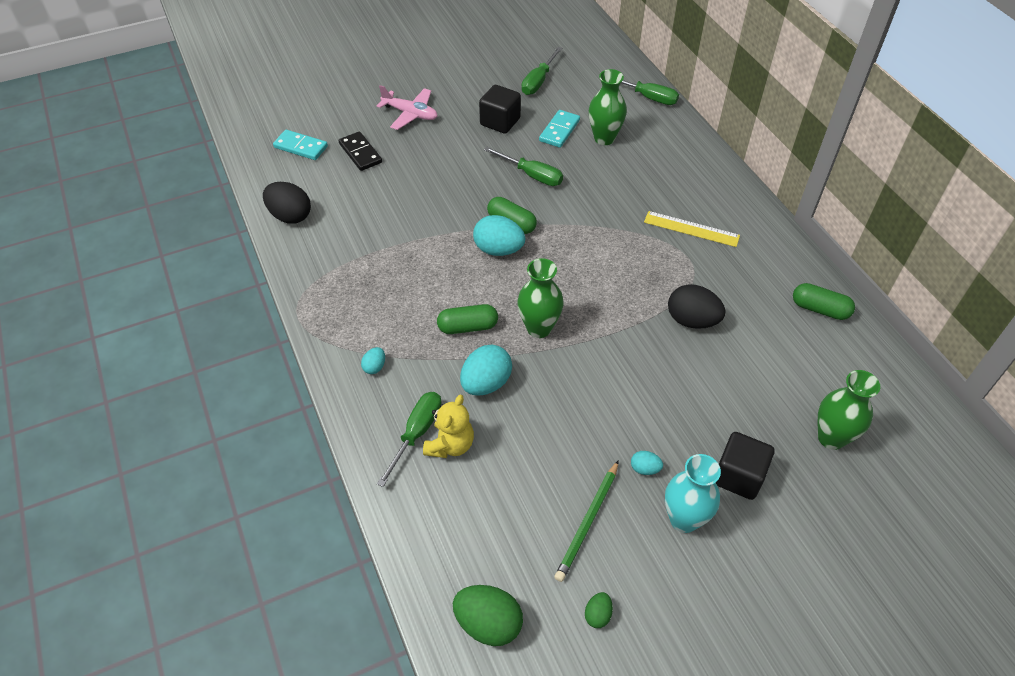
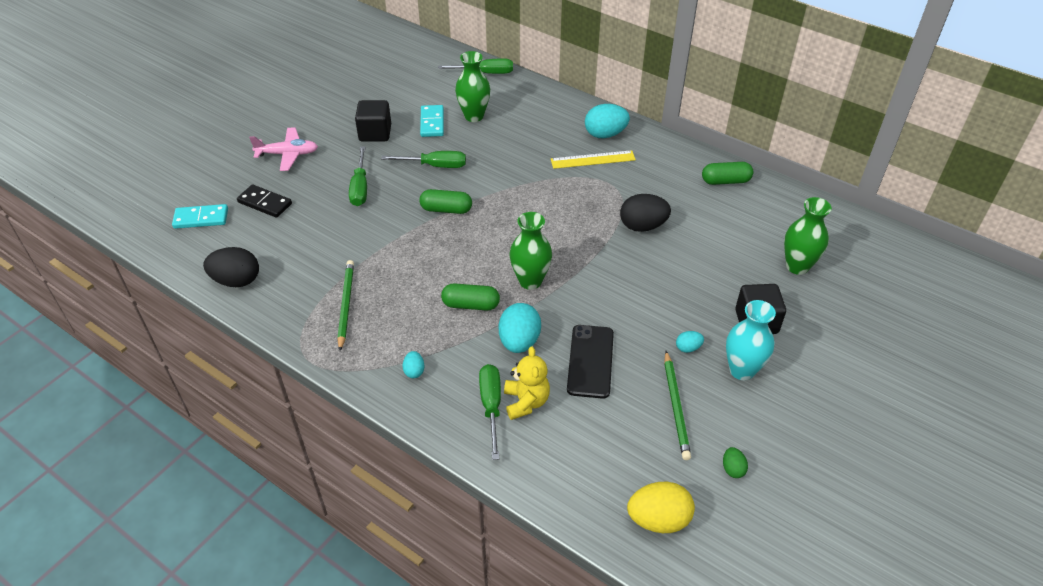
camera: 30 degrees left, 5 degrees down
(361, 278) = (346, 305): none -> green pencil
(468, 327) = (471, 305): green capsule -> green capsule turned 45 degrees clockwise
(488, 623) = (658, 519): green egg -> yellow egg
(498, 250) = (451, 234): turquoise egg -> turquoise egg (605, 134)
(538, 81) = (384, 90): green screwdriver -> green screwdriver (360, 188)
(538, 435) = (590, 361): none -> black phone

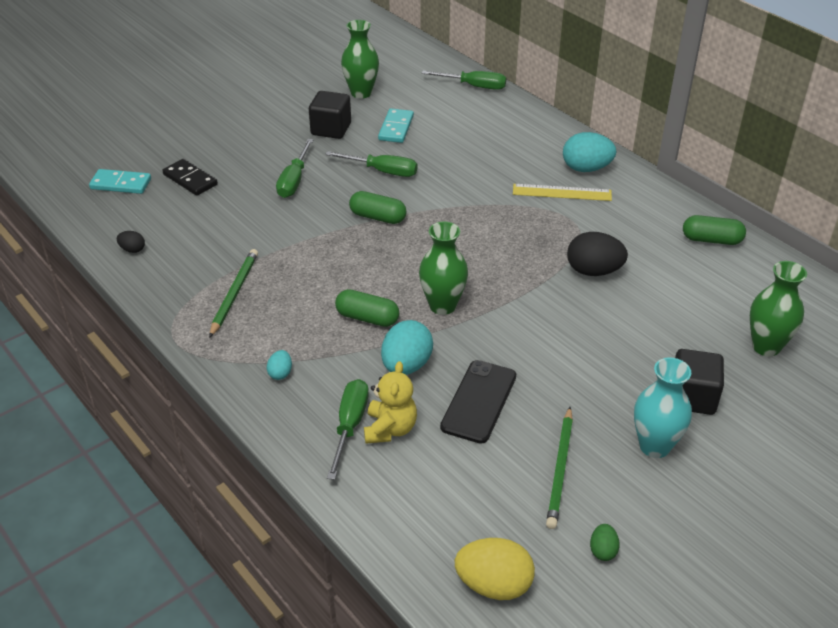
camera: 15 degrees right, 5 degrees down
(236, 280) = (132, 250): black egg -> black egg, size x0.50
(287, 154) = (232, 136): pink plane -> none
(474, 116) = (444, 128): green vase -> green vase (361, 93)
(688, 348) = (598, 409): turquoise egg -> none

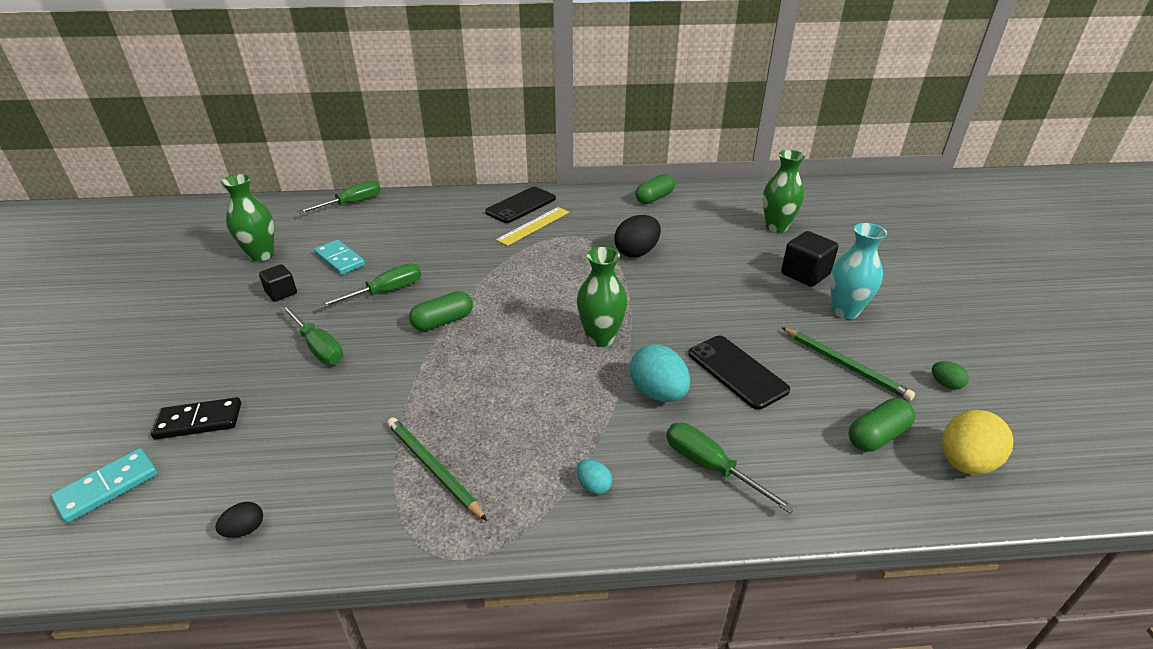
camera: 55 degrees left, 5 degrees down
(331, 129) = (281, 293): black cube -> black cube, size x0.64
(367, 318) = (571, 388): green capsule -> green capsule (877, 436)
(390, 429) = (734, 441): yellow teddy bear -> none
(586, 168) = (521, 205): turquoise egg -> black phone

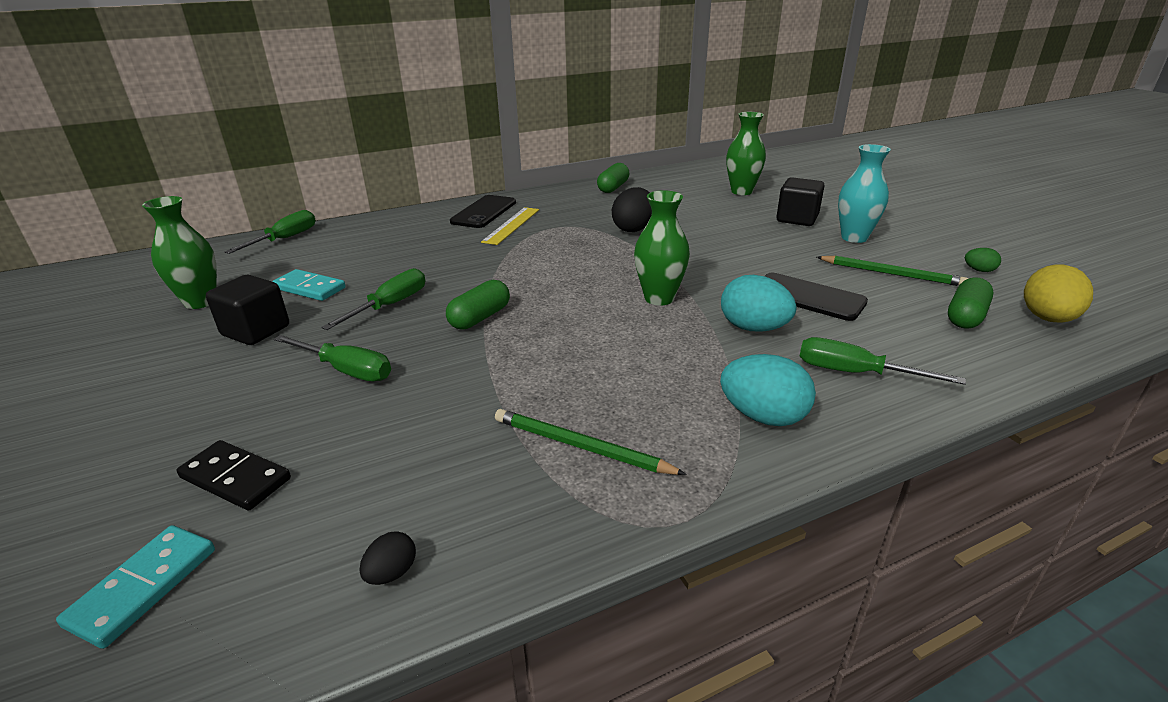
camera: 20 degrees left, 5 degrees down
(199, 421) = (235, 478): black domino -> black domino turned 60 degrees clockwise
(281, 293) = (256, 331): black cube -> black cube, size x1.56
(593, 486) = (763, 416): turquoise egg -> turquoise egg, size x2.00

